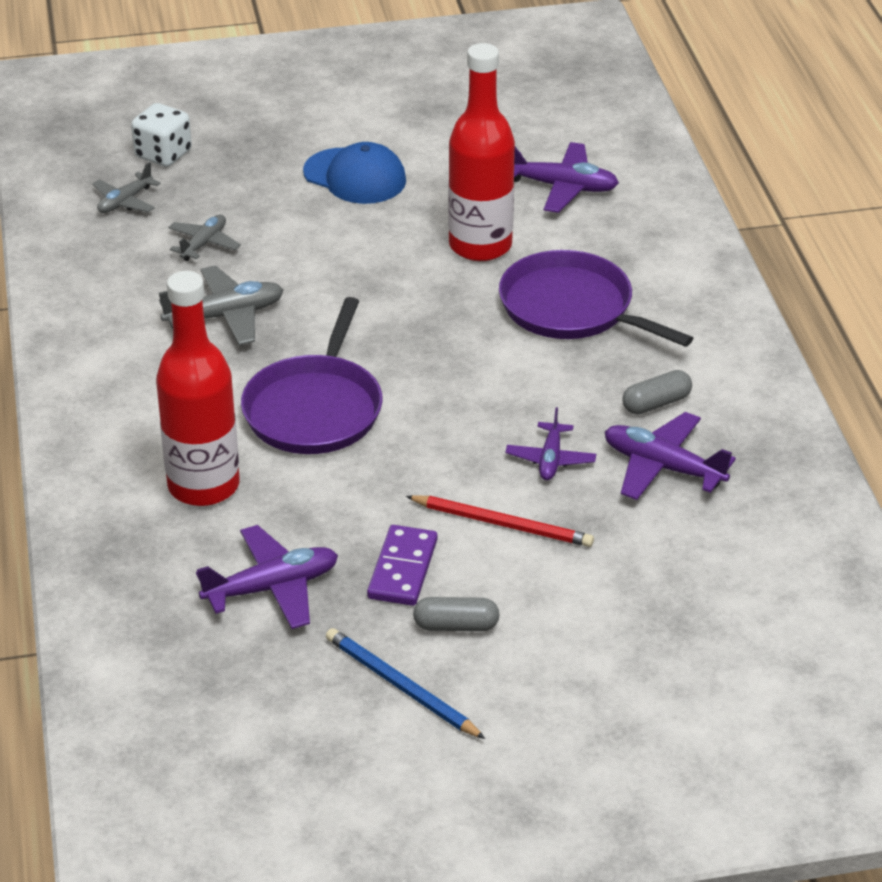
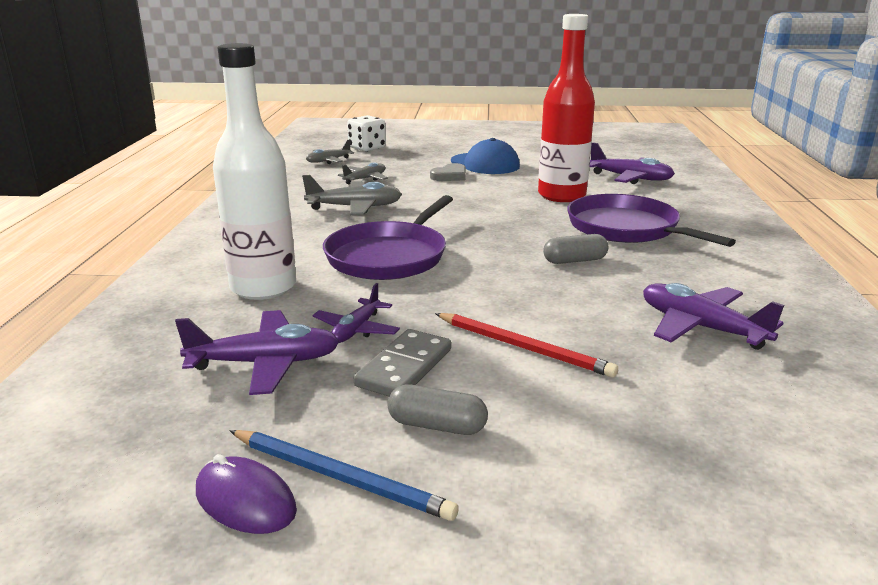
camera: 15 degrees right, 15 degrees down
(203, 486) = (263, 287): red bottle -> white bottle
(318, 218) = (450, 176): none -> grey heart
(340, 719) = (245, 500): none -> purple mouse
(401, 686) = (340, 477): blue pencil -> blue pencil turned 150 degrees clockwise
(402, 569) = (404, 367): purple domino -> grey domino
(550, 459) = (586, 309): purple plane -> purple plane (356, 330)
(656, 403) = (696, 286): grey capsule -> grey capsule (575, 261)

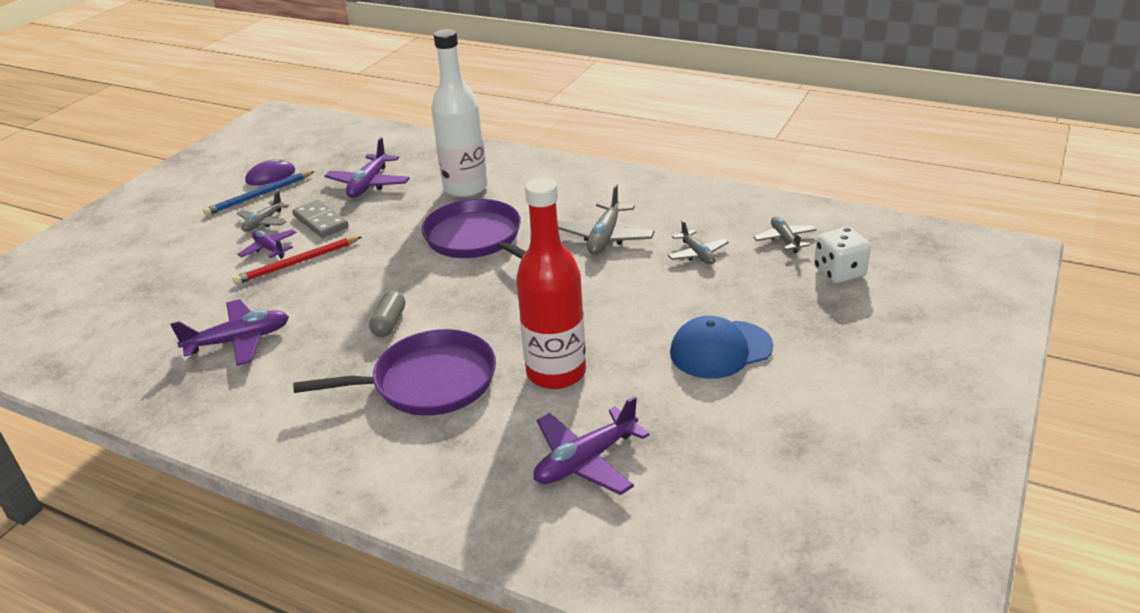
camera: 115 degrees right, 10 degrees up
(356, 330) = (377, 212): purple plane -> purple plane (269, 249)
(437, 425) = (263, 222): grey capsule -> grey plane
(450, 176) = (679, 311): grey heart -> none

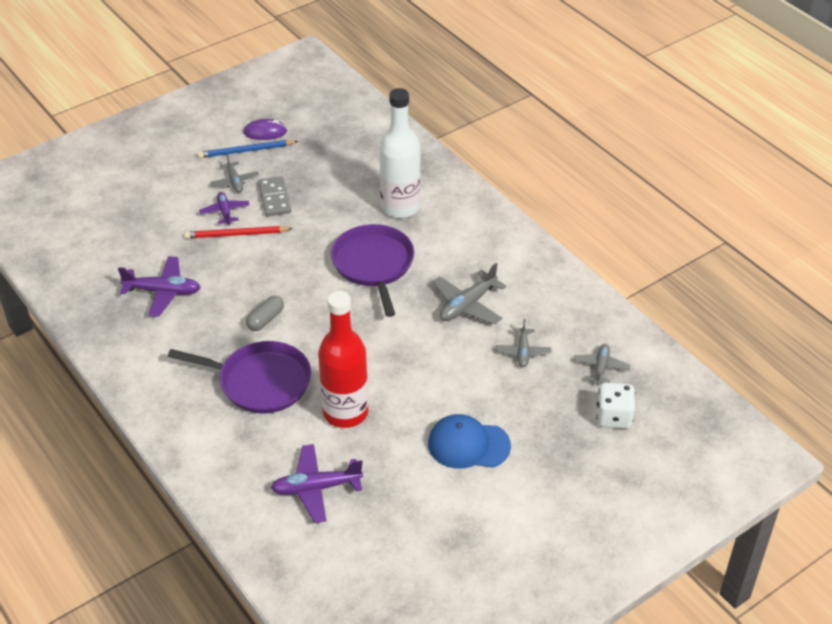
camera: 25 degrees right, 10 degrees up
(263, 222) = (235, 182): grey plane -> grey plane turned 75 degrees counterclockwise
(369, 184) = (331, 172): purple plane -> none

